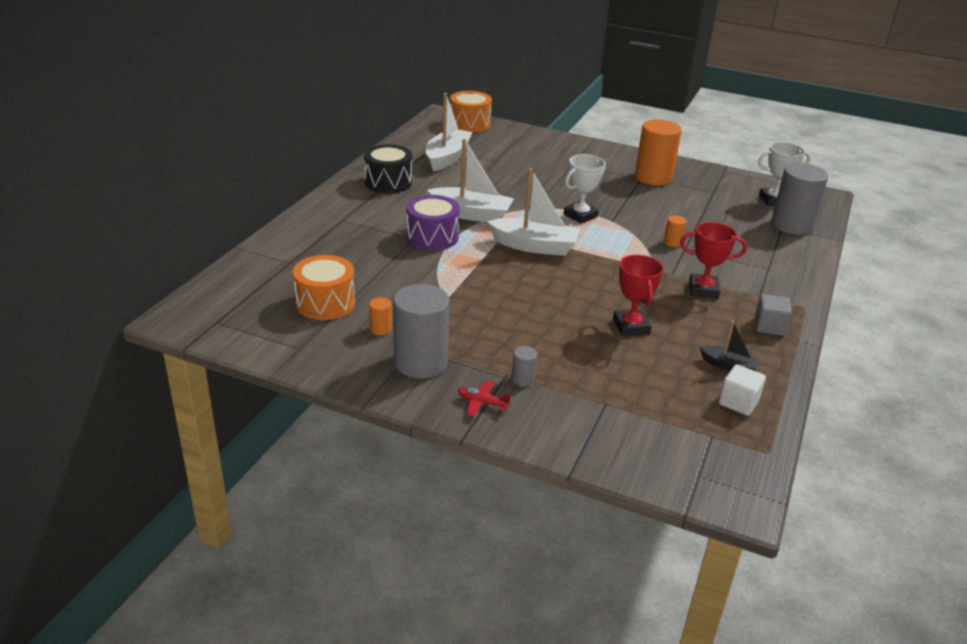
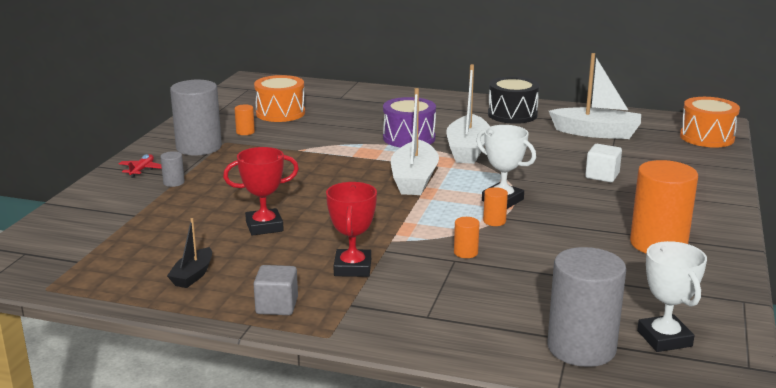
camera: 85 degrees right, 10 degrees down
(619, 224) = (494, 221): none -> orange cylinder
(738, 402) = (127, 277): white cube -> white cube (602, 176)

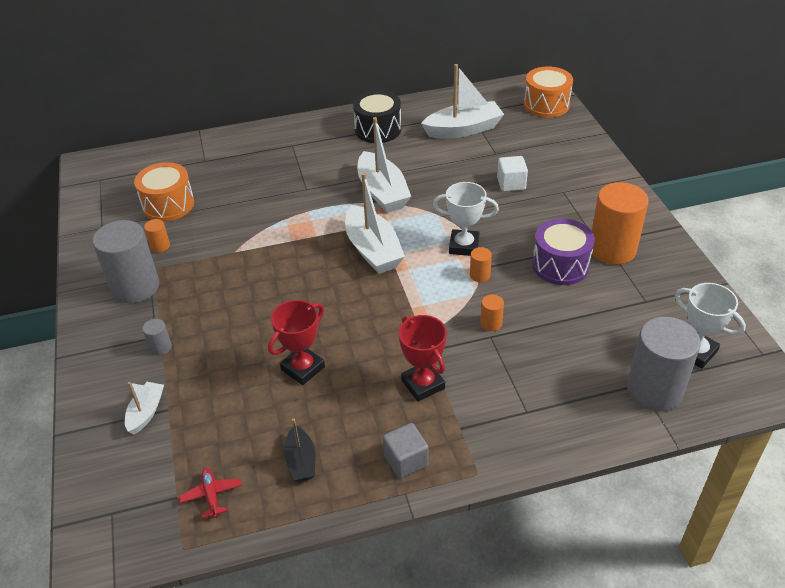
camera: 30 degrees left, 20 degrees up
(118, 211) = (146, 412): none -> white boat
(142, 170) = (110, 343): red plane -> red plane (211, 495)
(409, 138) = (319, 195): purple drum -> purple drum (560, 265)

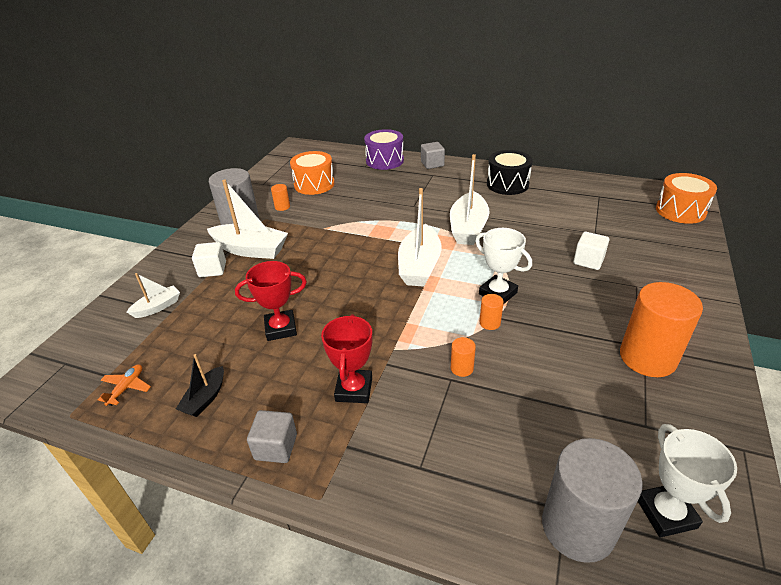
camera: 35 degrees right, 5 degrees down
(160, 347) = (212, 269): grey cylinder -> white cube
(211, 495) = (126, 388): red plane -> orange plane
(279, 132) = (432, 164): none -> grey cube
(463, 129) = (581, 206): white boat -> white boat (250, 250)
(560, 265) = (577, 348): purple drum -> purple drum (384, 161)

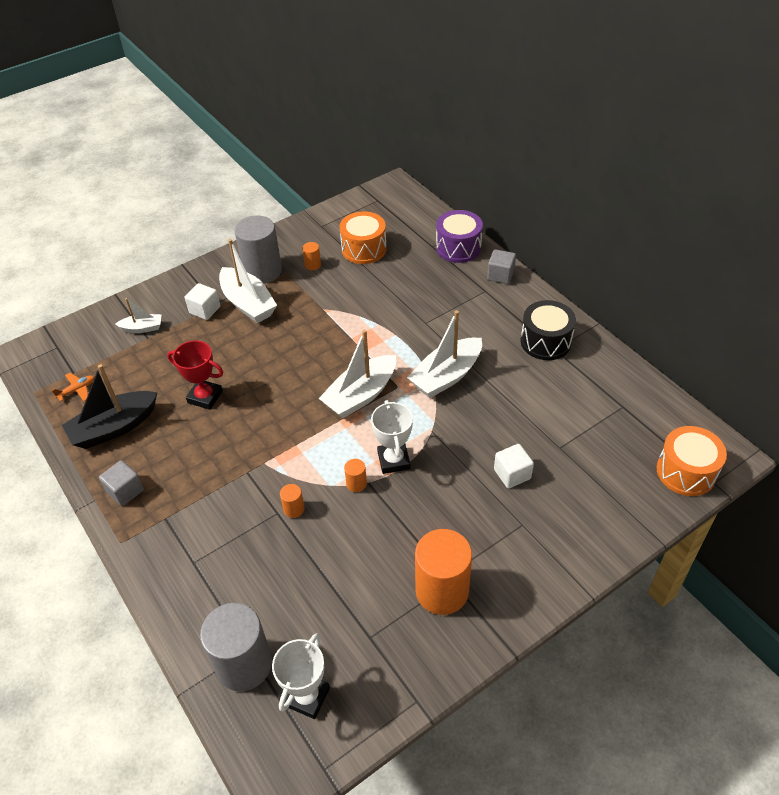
camera: 35 degrees right, 10 degrees up
(205, 398) = (114, 427): black boat -> black boat, size x1.87
(354, 389) = (207, 479): red trophy -> none

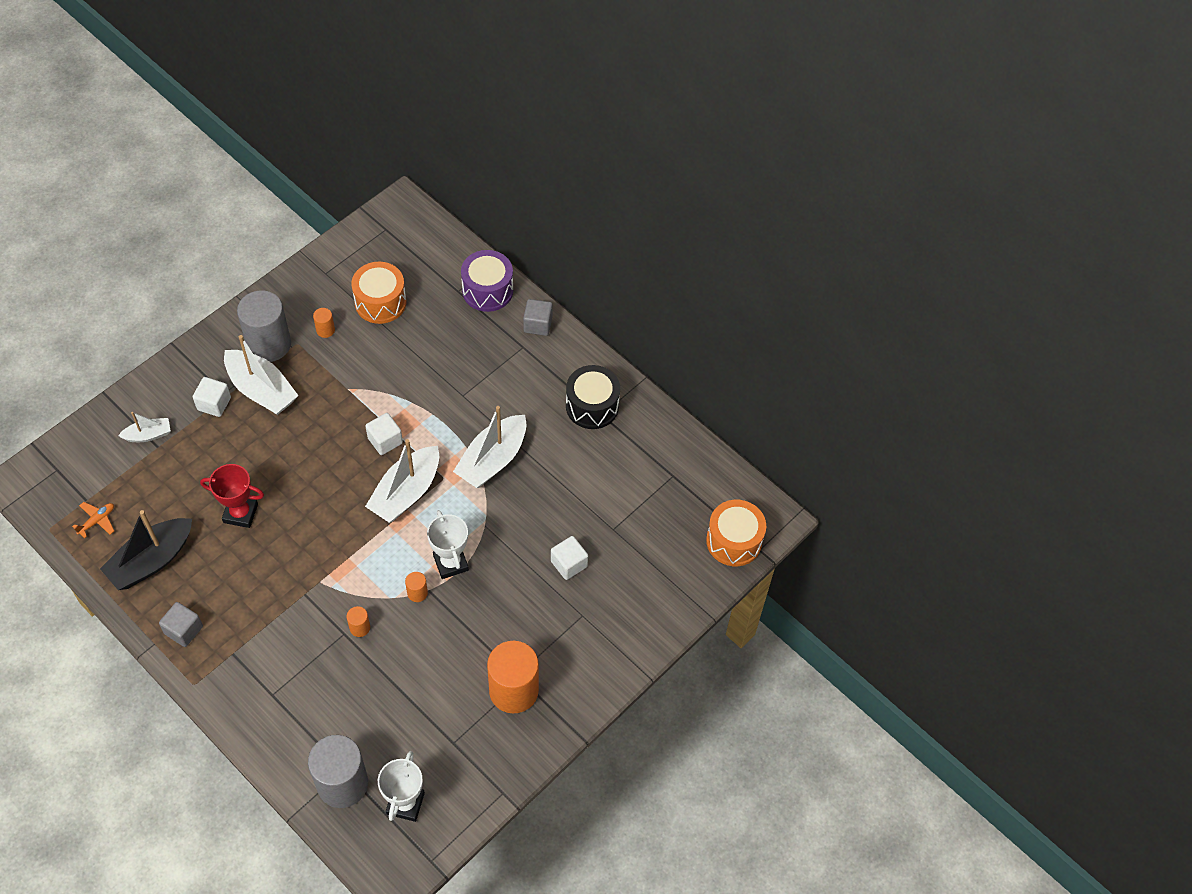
camera: 15 degrees left, 10 degrees up
(349, 351) = (385, 440): none -> white cube

